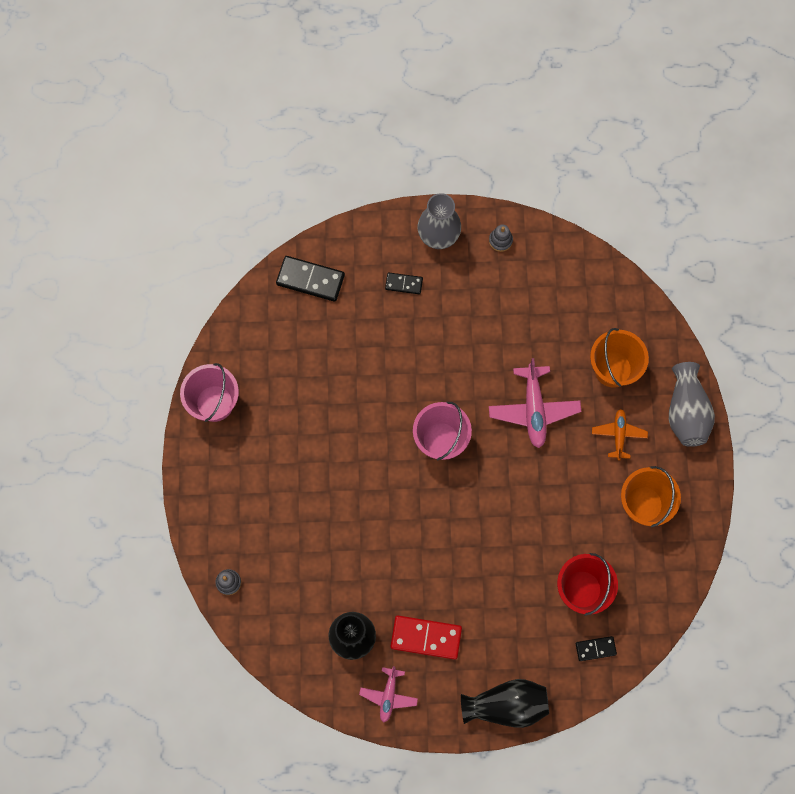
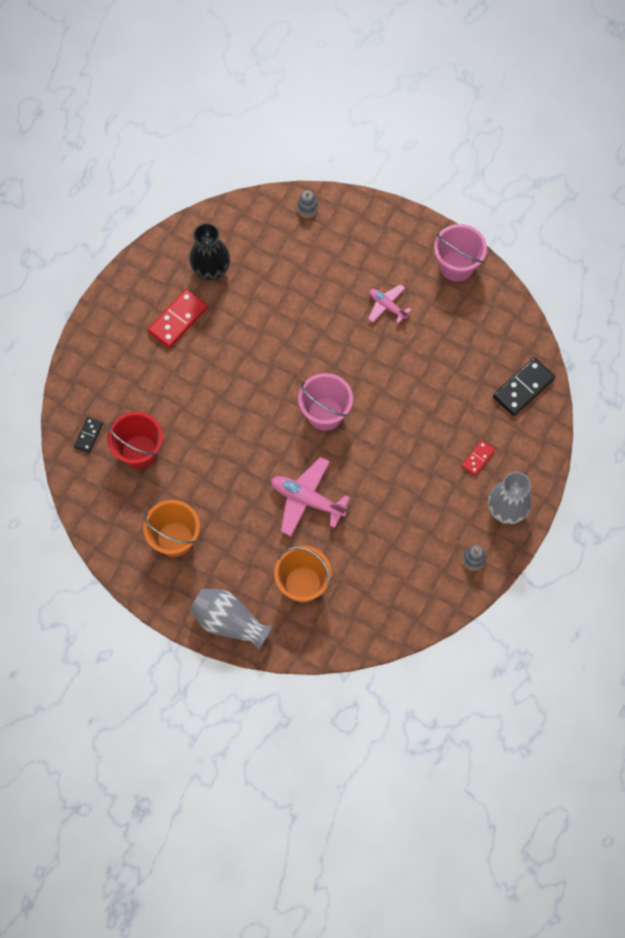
camera: 120 degrees right, 5 degrees down
(388, 695) = (153, 272): pink plane -> pink plane (387, 306)
(404, 284) = (478, 458): black domino -> red domino
(506, 705) = (91, 348): black vase -> none
(618, 435) = (244, 554): orange plane -> none

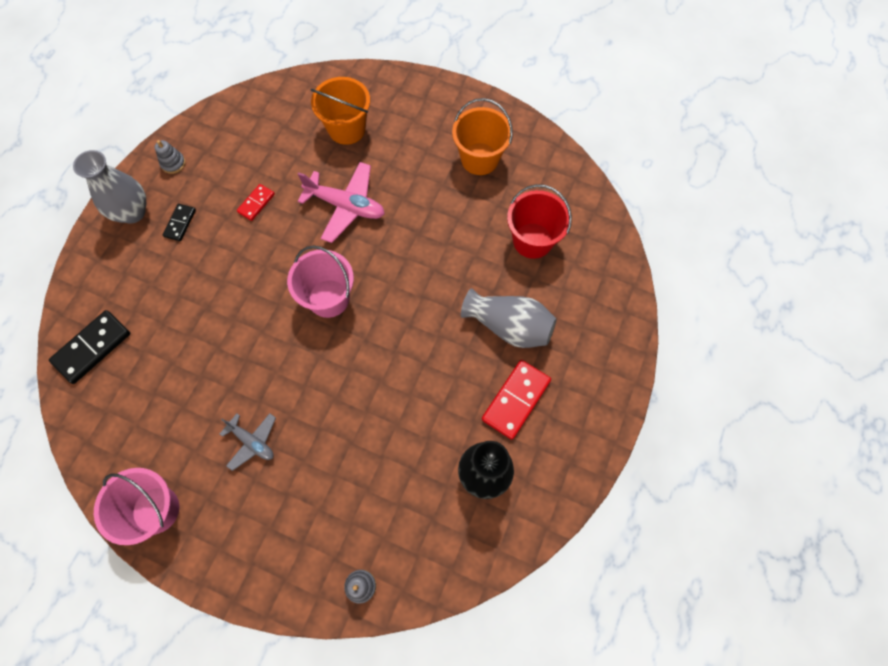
camera: 175 degrees right, 0 degrees up
(88, 435) = (592, 253): black domino -> black domino (180, 223)
(229, 622) = (416, 93): grey vase -> grey vase (509, 326)
(387, 306) = (252, 442): pink plane -> grey plane
(478, 458) = (157, 263): red domino -> red domino (256, 203)

